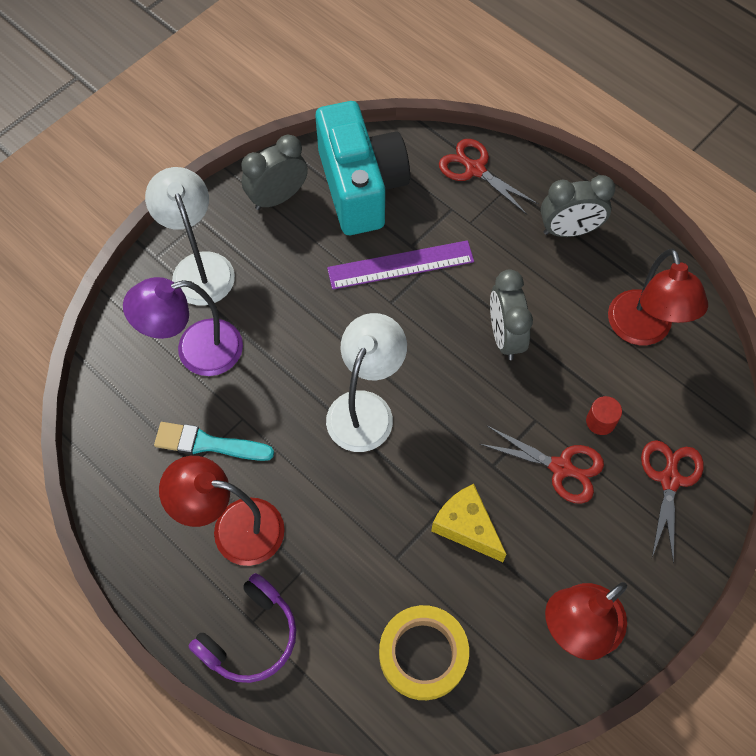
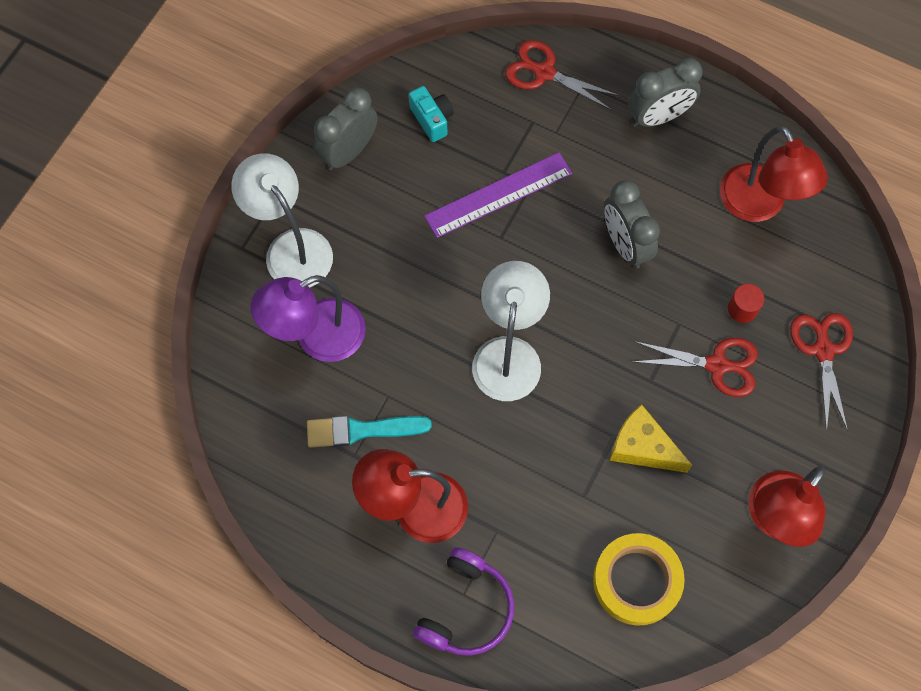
camera: 15 degrees left, 5 degrees up
(361, 187) = (432, 119): turquoise camera -> turquoise camera, size x0.40

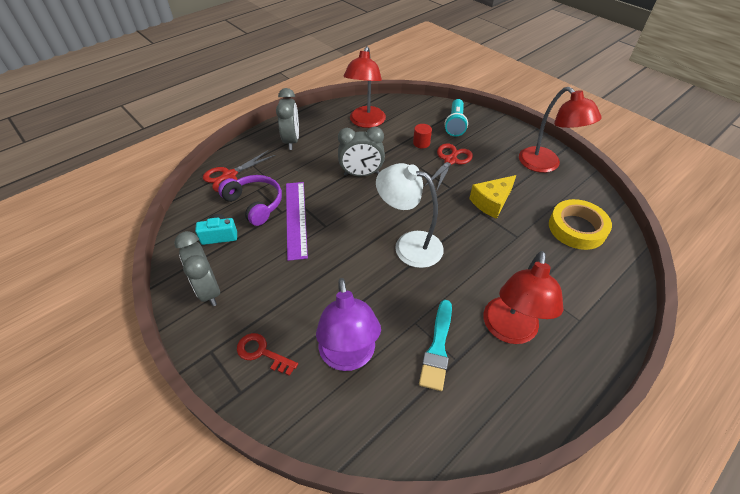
camera: 70 degrees left, 20 degrees down
(291, 247) = (262, 353): white lamp -> red key
(466, 609) = (591, 322): purple headphones -> purple headphones (255, 204)
(759, 205) = (365, 122): red lamp -> red lamp turned 105 degrees clockwise
(823, 350) = (455, 124): red scissors -> turquoise flashlight

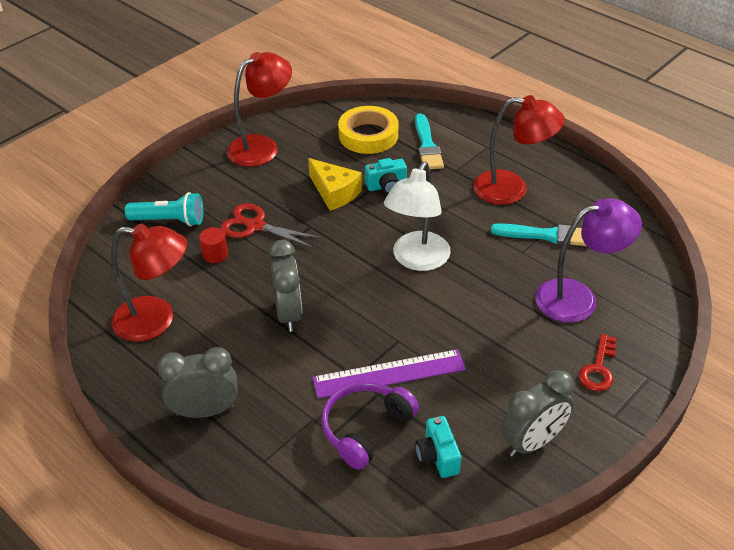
camera: 95 degrees left, 5 degrees down
(229, 176) = (302, 480): red scissors -> none
(503, 234) = (386, 186): none -> turquoise camera
(570, 269) = (427, 146): none -> turquoise brush

